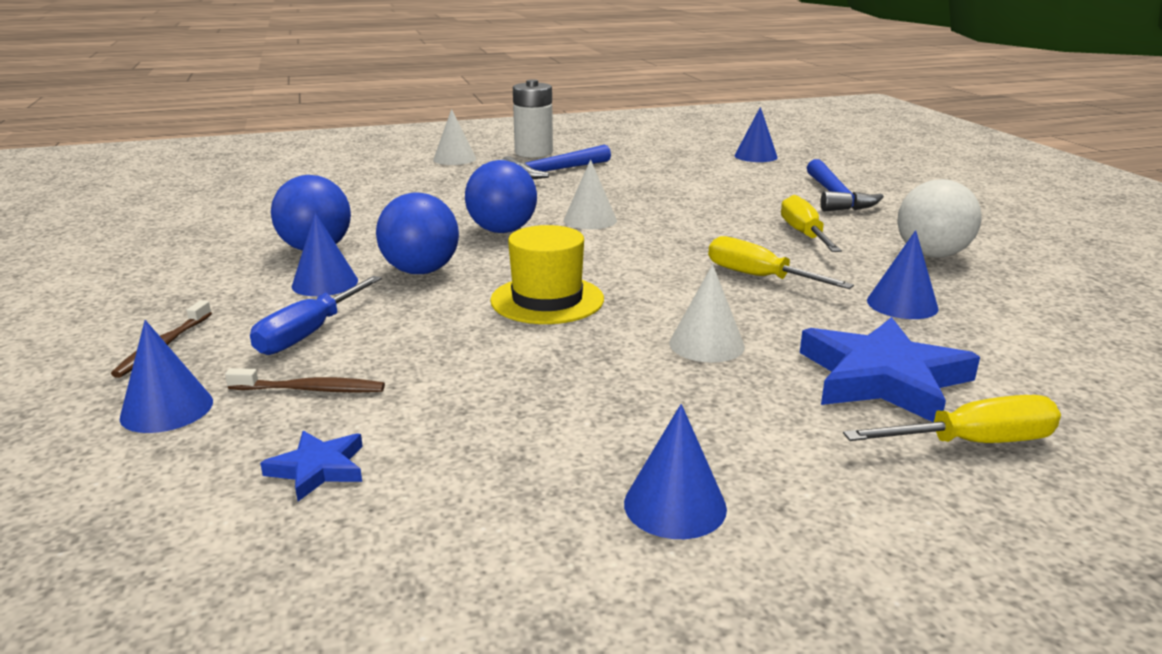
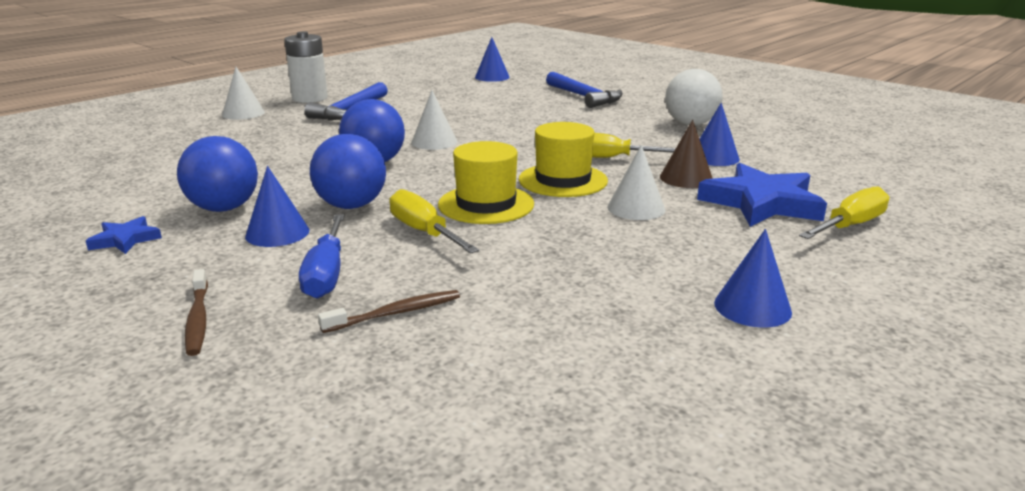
camera: 30 degrees left, 0 degrees up
(167, 409) = (287, 364): blue cone -> none
(318, 469) = (490, 363): blue star -> blue star (125, 239)
(667, 291) = (563, 180): none -> yellow hat
(804, 235) = (599, 125): yellow screwdriver -> yellow screwdriver (424, 232)
(824, 322) = (686, 178): none -> brown cone

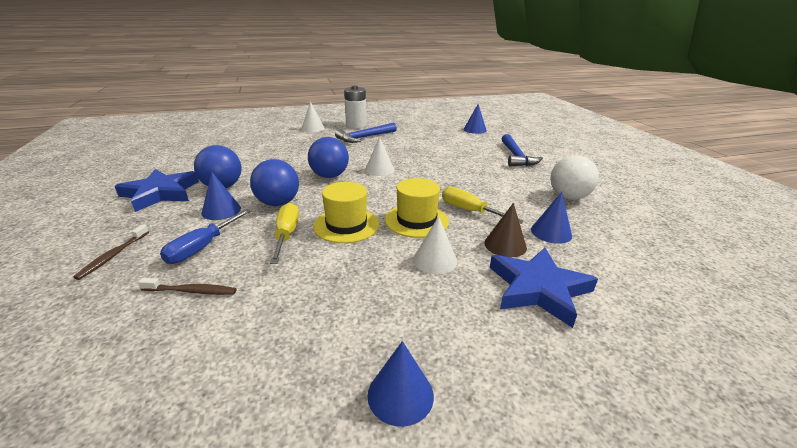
camera: 30 degrees right, 5 degrees up
(125, 239) = (160, 193): blue star -> blue star, size x2.03
(850, 226) = (592, 343): yellow screwdriver -> none

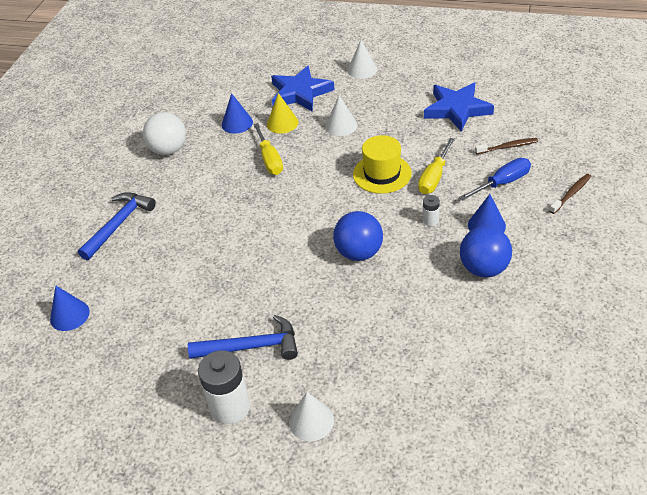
camera: 145 degrees left, 15 degrees up
(160, 193) = (552, 276): blue star -> blue star (457, 109)
(191, 291) = (508, 147): brown toothbrush -> brown toothbrush turned 135 degrees clockwise
(278, 203) = (430, 220): blue ball -> white battery
(379, 170) = (296, 248): white cone -> white cone (362, 69)
(400, 395) = (413, 73): blue cone -> none
(416, 220) = (322, 162): yellow hat -> none
(505, 245) = (282, 123): brown cone -> yellow cone

